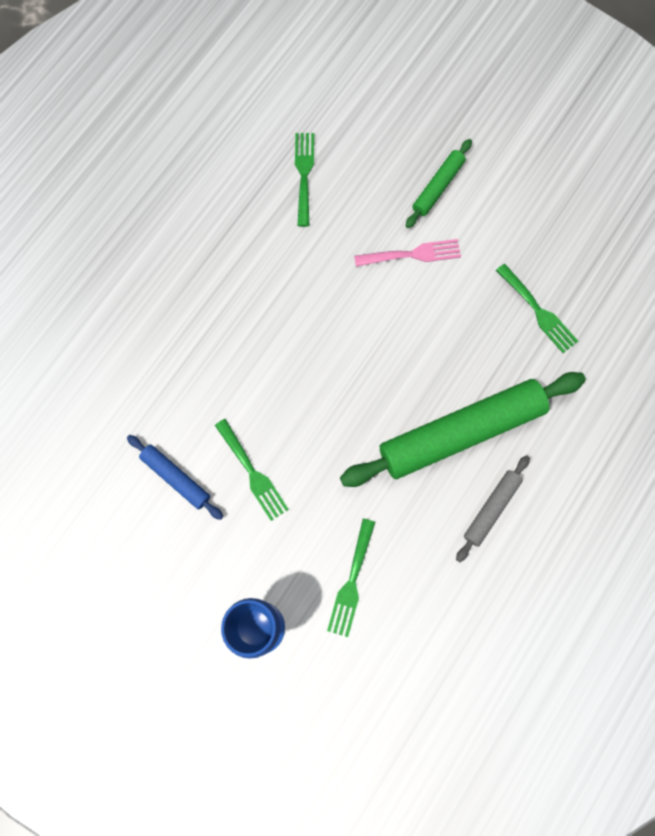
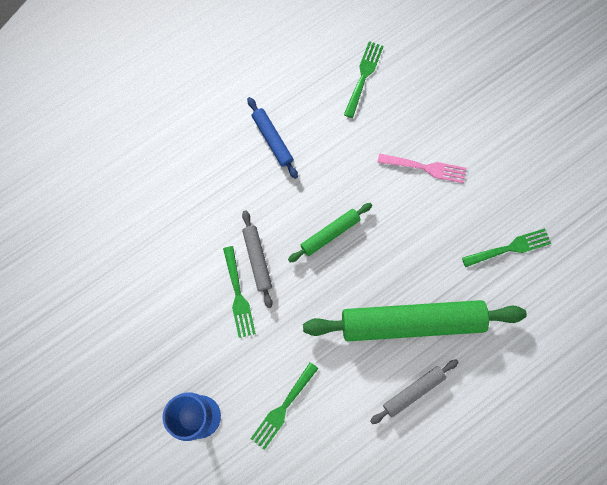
camera: 20 degrees right, 0 degrees up
(176, 478) = (179, 279): blue rolling pin -> blue rolling pin (272, 140)
(259, 424) = (257, 260): none -> grey rolling pin
(438, 187) = (466, 121): green rolling pin -> green rolling pin (330, 234)
(538, 311) = (510, 248): green fork -> green fork turned 90 degrees counterclockwise

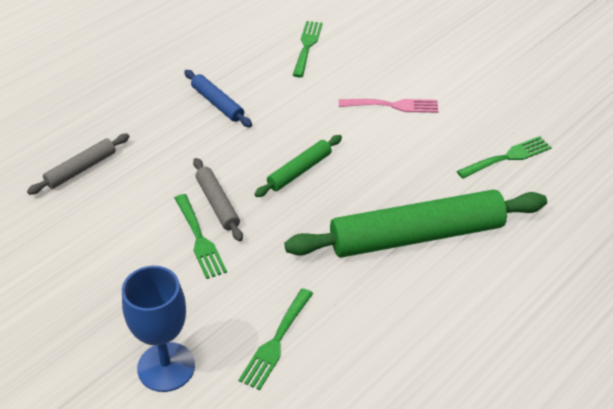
camera: 10 degrees left, 30 degrees down
(413, 391) = (438, 301): grey rolling pin -> grey rolling pin (81, 169)

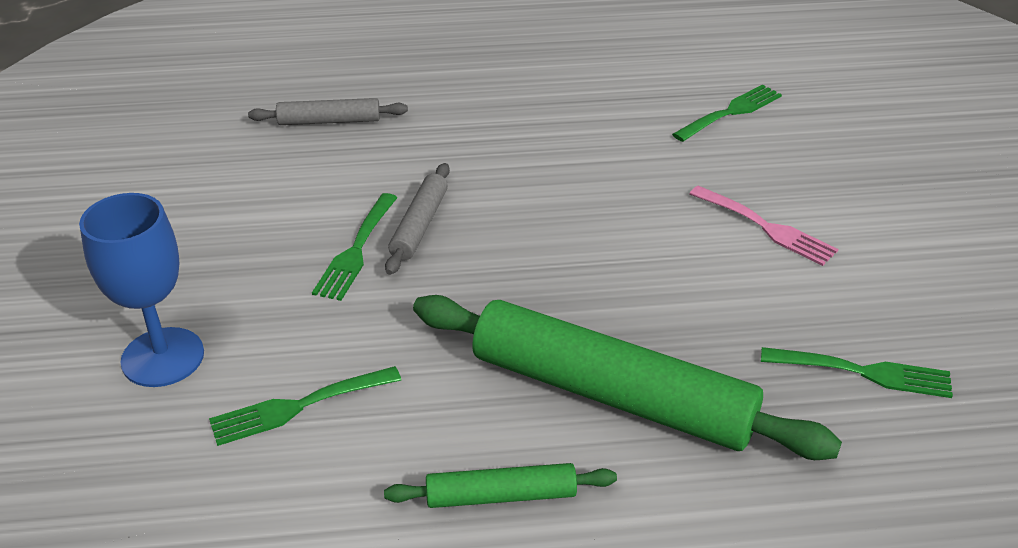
camera: 40 degrees right, 5 degrees down
(217, 103) = (547, 125): blue rolling pin -> none
(299, 171) = (554, 240): green rolling pin -> green rolling pin (501, 496)

